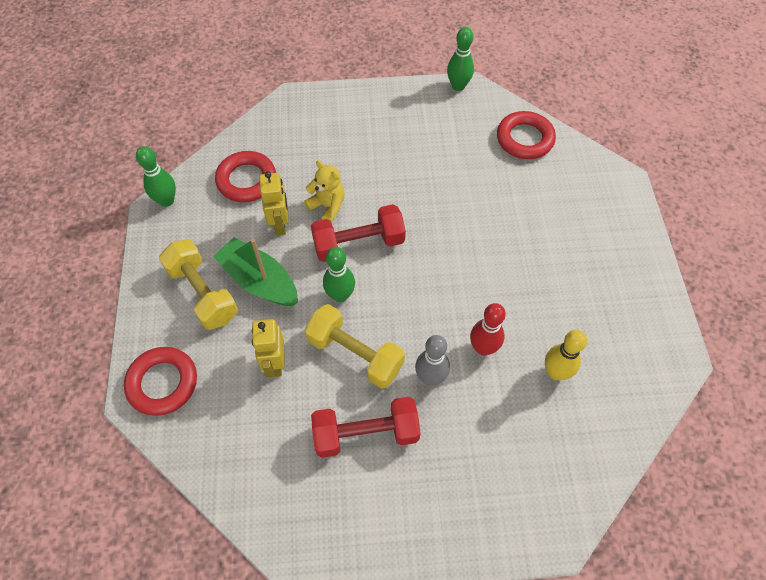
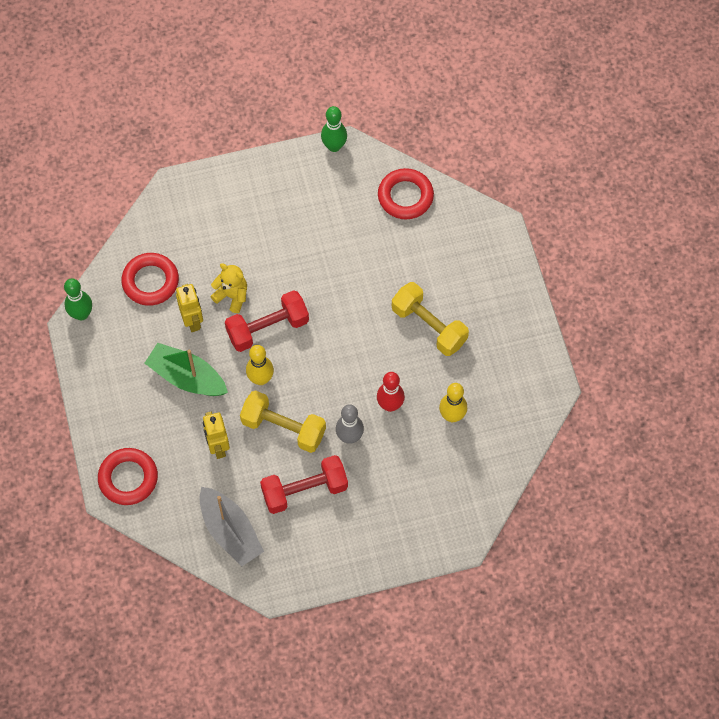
camera: 10 degrees left, 5 degrees up
(203, 293) = (140, 396): yellow dumbbell -> yellow dumbbell (429, 326)
(265, 470) = (230, 531): none -> grey boat
(340, 295) = (260, 379): green bowling pin -> yellow bowling pin

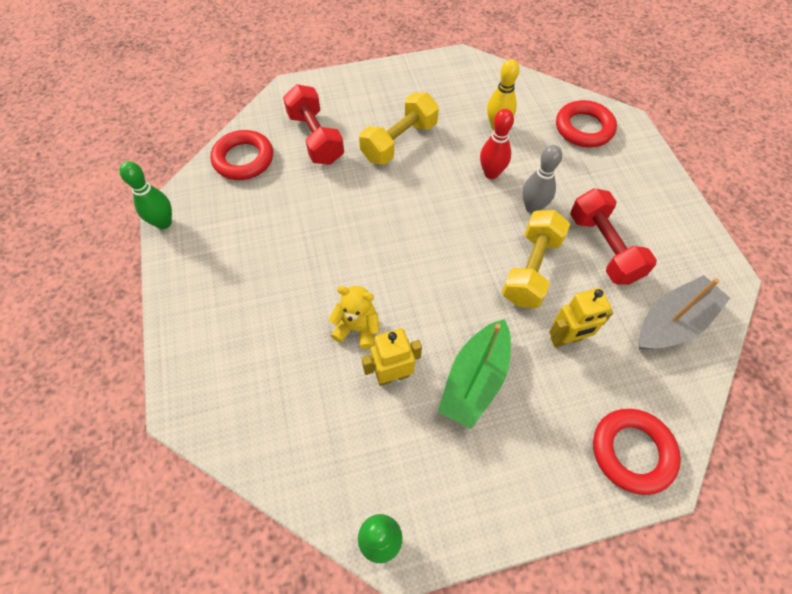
camera: 90 degrees left, 5 degrees down
(150, 281) = (330, 435): red ring -> red ring (584, 128)
(232, 296) = (357, 328): yellow teddy bear -> yellow teddy bear turned 75 degrees clockwise
(260, 379) = (470, 294): yellow bowling pin -> none
(267, 328) = (403, 288): red dumbbell -> red dumbbell (316, 138)

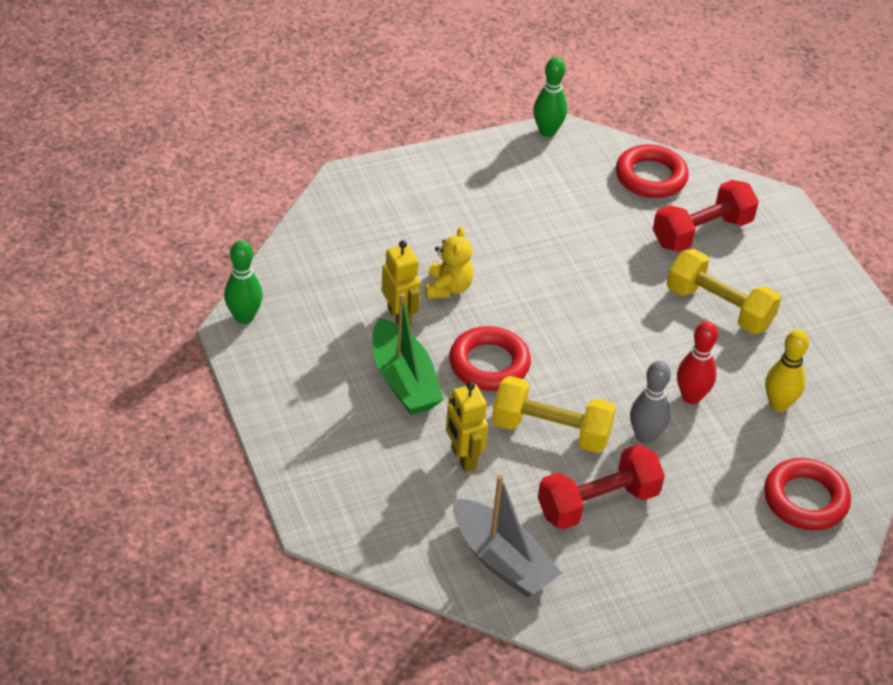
camera: 80 degrees right, 15 degrees down
(475, 380) = (403, 380): green boat -> green boat turned 135 degrees counterclockwise
(632, 452) = (340, 504): red ring -> red ring (489, 364)

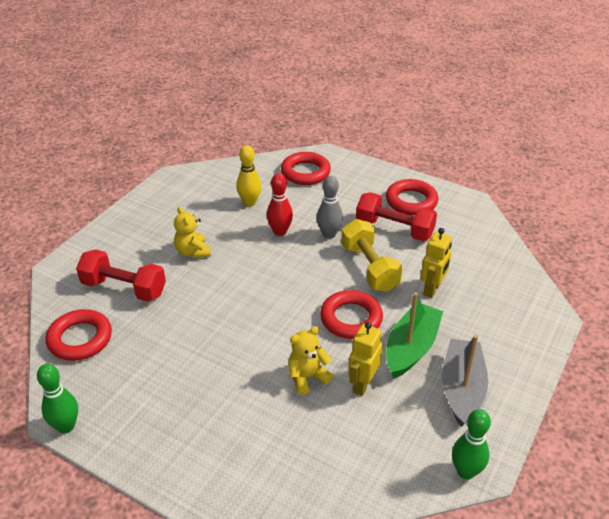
camera: 125 degrees left, 5 degrees down
(501, 560) = (472, 242): grey boat -> grey boat (462, 389)
(639, 564) = (411, 201): none -> red ring
(719, 308) = (193, 252): yellow dumbbell -> yellow teddy bear

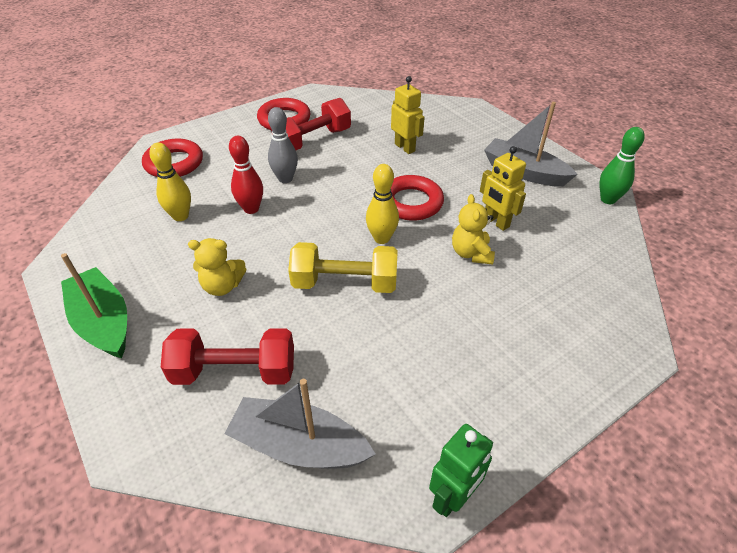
camera: 65 degrees left, 5 degrees up
(66, 426) = (453, 497): green bowling pin -> green robot
(80, 339) = (299, 445): red ring -> grey boat
(124, 288) = (235, 371): red dumbbell -> red dumbbell turned 45 degrees clockwise
(291, 315) = (381, 238): none -> yellow bowling pin
(369, 268) = (352, 170): yellow dumbbell -> yellow dumbbell (345, 283)
(411, 348) = (466, 181): green boat -> green boat (103, 322)

